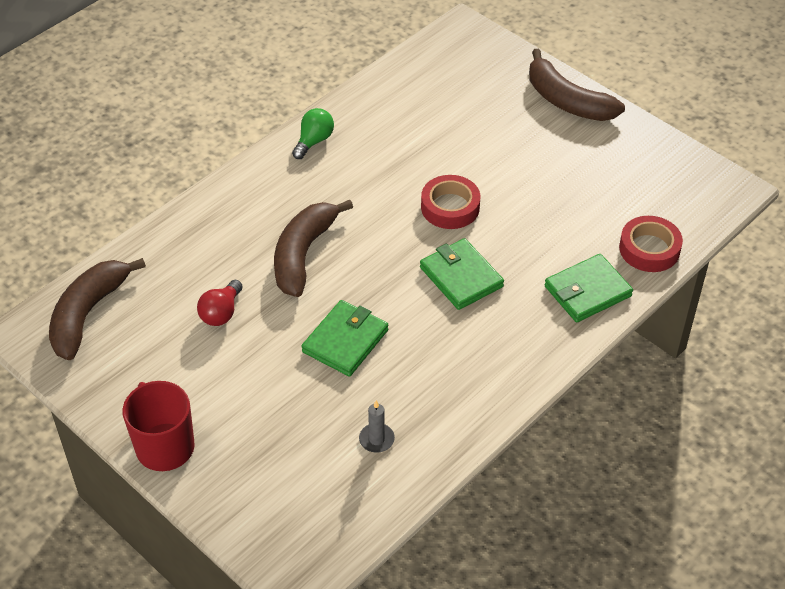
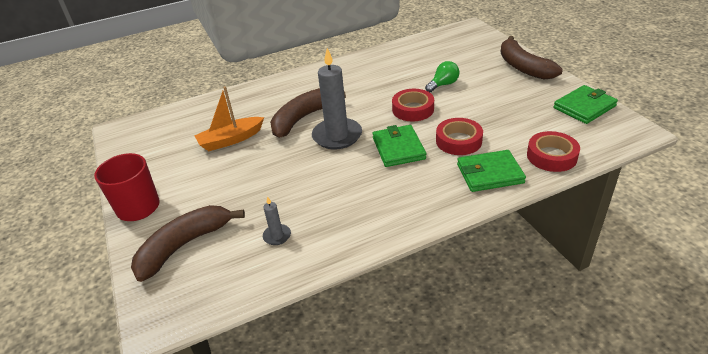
camera: 25 degrees right, 10 degrees down
(88, 314) = (156, 126): brown banana -> brown banana (184, 245)
(221, 313) = (231, 140): red light bulb -> orange boat
(314, 141) = (346, 66): green light bulb -> green light bulb (443, 84)
(345, 341) = (296, 170): green wallet -> green wallet (584, 107)
(369, 274) = (337, 136): none -> grey candle
(531, 249) = (458, 141): none -> red tape

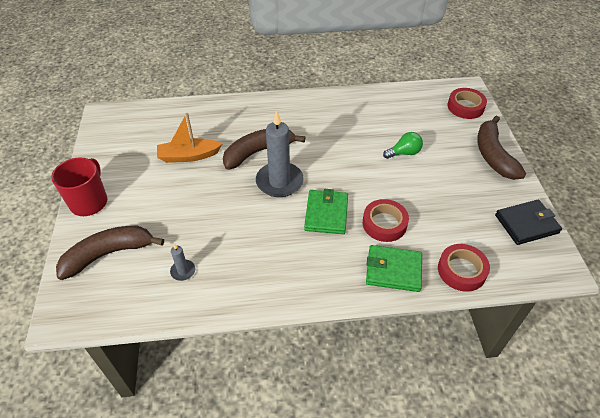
camera: 15 degrees right, 10 degrees up
(413, 109) = (361, 173): red tape -> red tape (465, 107)
(584, 107) = (526, 224): green wallet -> black wallet

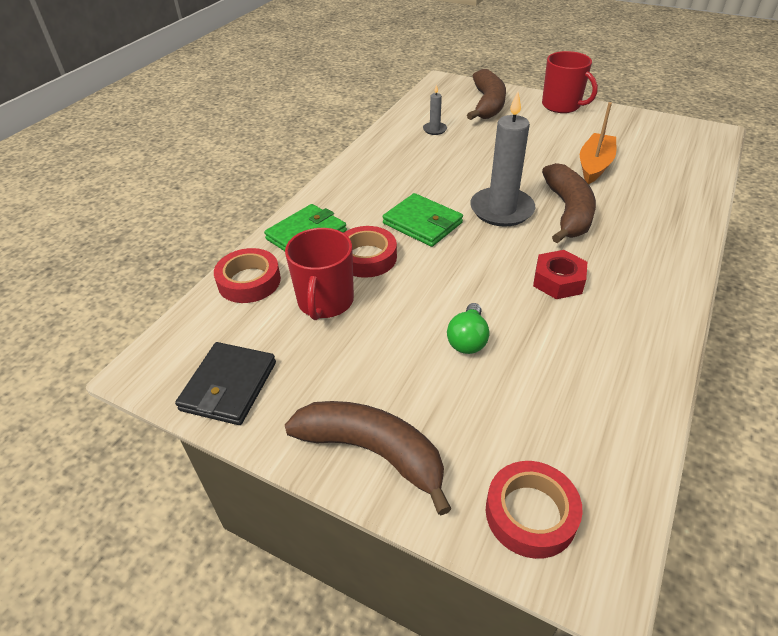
camera: 125 degrees right, 5 degrees down
(330, 137) = (558, 281): none -> red nut
(437, 221) = (325, 302): none -> red mug

